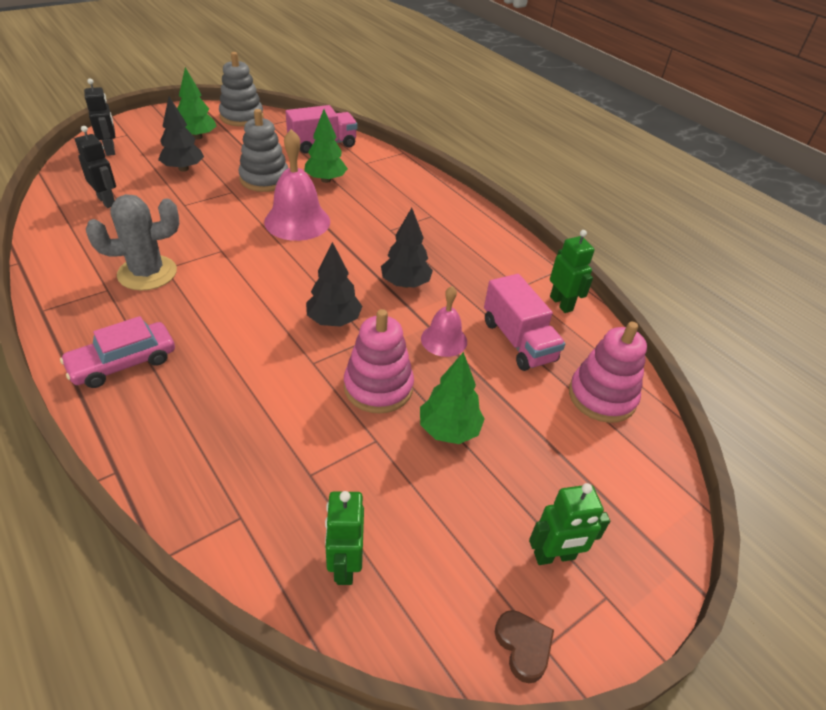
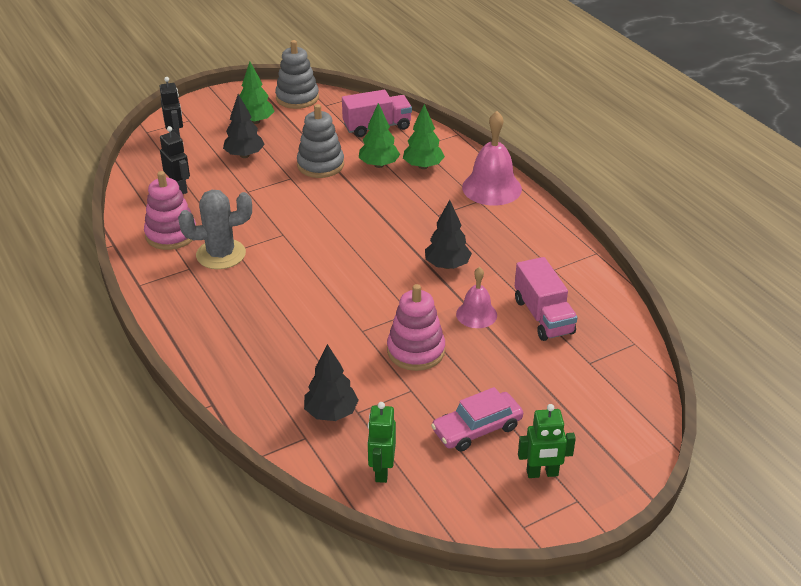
camera: 10 degrees right, 5 degrees down
(123, 363) = (209, 327): pink car -> pink car (477, 429)
(297, 221) = (351, 207): pink bell -> pink bell (492, 188)
(334, 320) = (381, 296): black tree -> black tree (331, 413)
(449, 430) = (471, 384): green tree -> green tree (423, 166)
(523, 646) = (507, 525): brown heart -> none
(561, 303) = (590, 284): green robot -> none
(602, 397) = (609, 363): pink stacking toy -> pink stacking toy (171, 234)

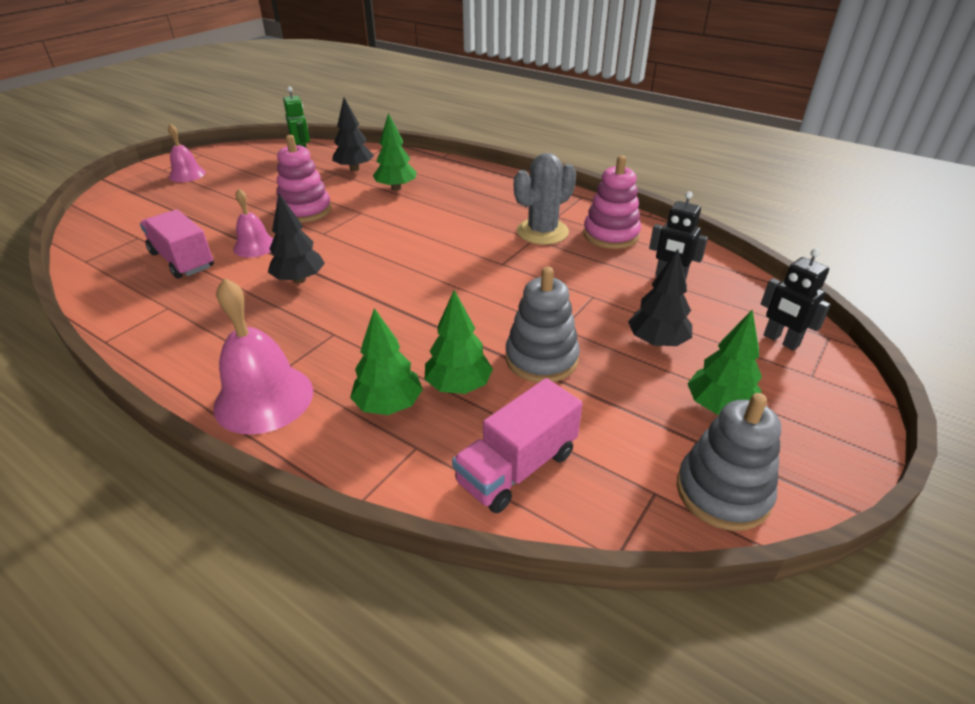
camera: 155 degrees right, 0 degrees up
(305, 358) = (396, 188): none -> green tree
(477, 429) = (240, 183): pink car -> none
(542, 473) = (187, 174): green robot -> pink bell

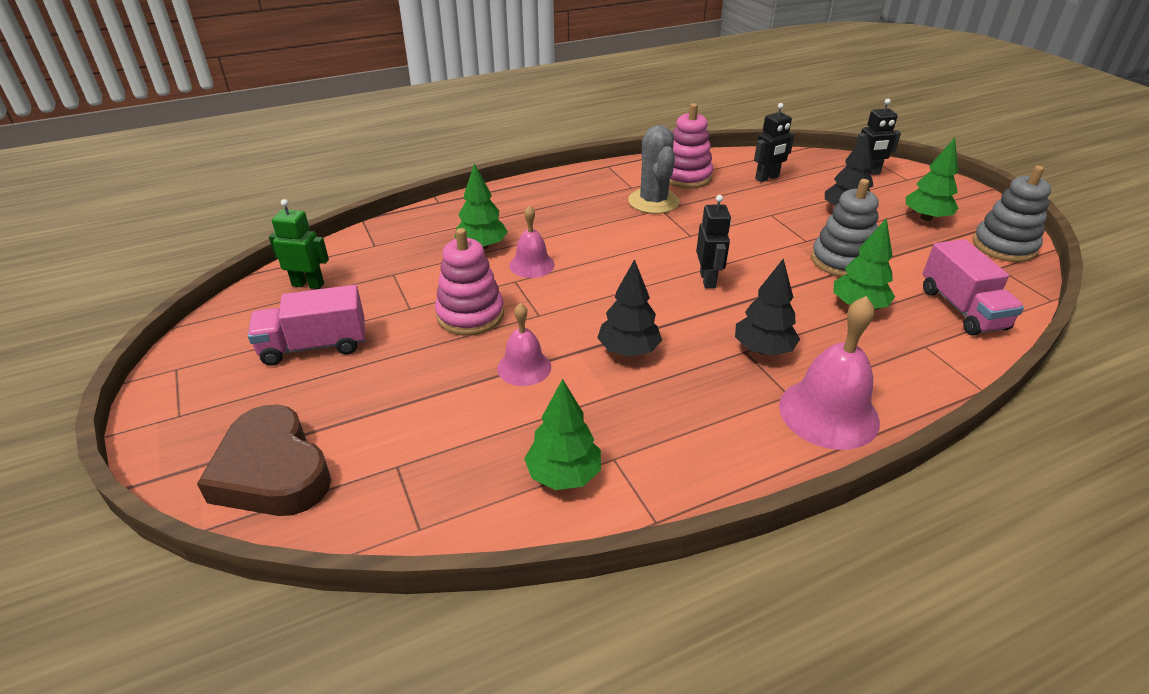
camera: 60 degrees left, 0 degrees up
(123, 206) = (272, 471): none -> brown heart
(182, 260) = (506, 431): pink truck -> pink truck (314, 346)
(187, 174) = (235, 392): pink bell -> pink bell (532, 265)
(354, 169) = (399, 259): black tree -> black tree (763, 350)
(389, 405) = (868, 346): green tree -> green tree (564, 475)
(432, 289) = (708, 280): none -> black robot

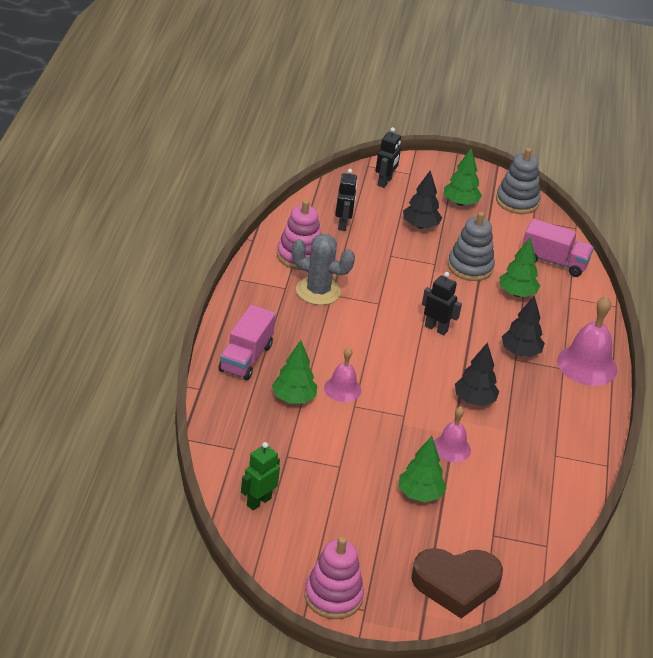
camera: 60 degrees left, 0 degrees up
(314, 346) = (343, 526): pink truck -> pink truck (246, 358)
(470, 315) = (375, 444): pink stacking toy -> pink stacking toy (333, 596)
(564, 475) = (552, 478): green tree -> green tree (419, 494)

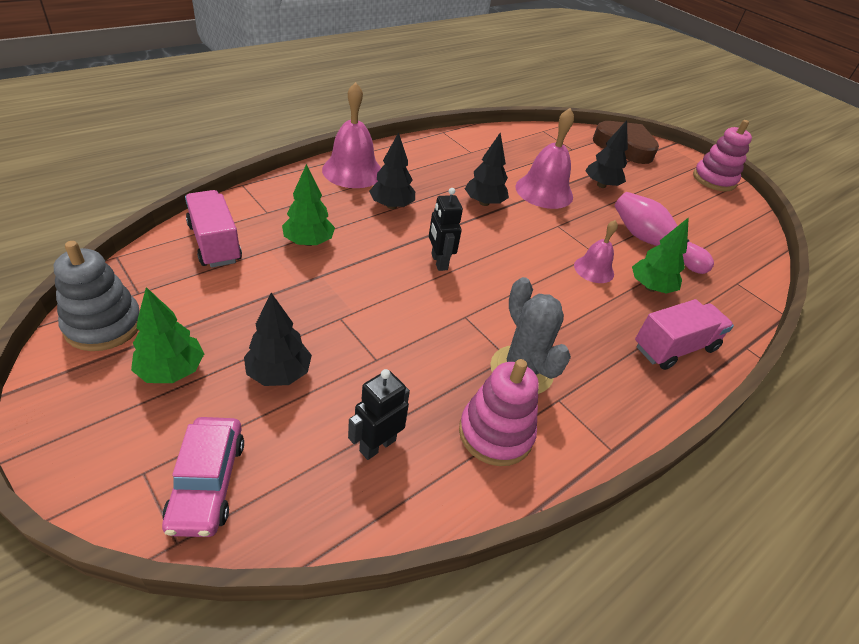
camera: 140 degrees left, 5 degrees up
(258, 501) = (737, 242): green robot -> none
(323, 447) = (652, 243): none -> pink bowling pin
(385, 182) = (207, 482): black robot -> pink car
(419, 494) = (601, 185): green tree -> black tree
(451, 448) = (544, 191): pink bell -> pink bell, size x1.68
(470, 267) = (308, 291): grey stacking toy -> none

